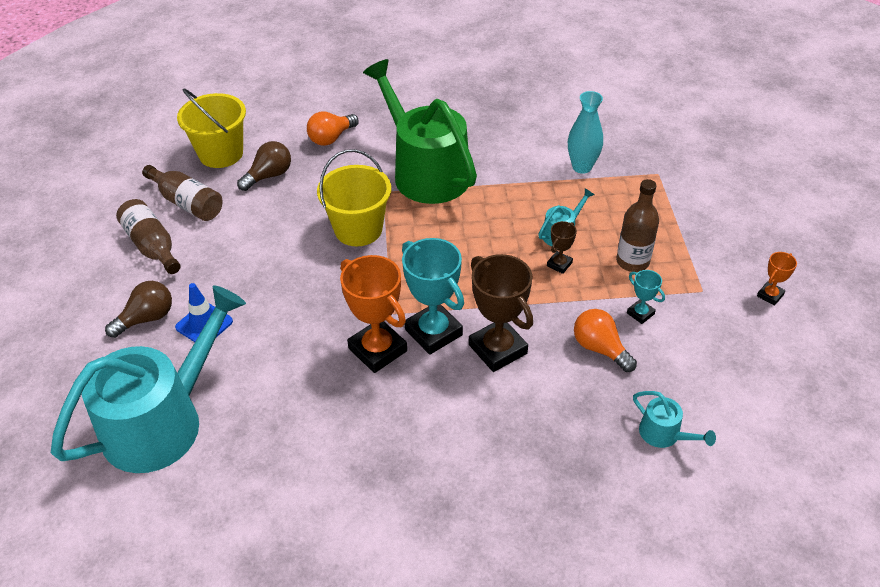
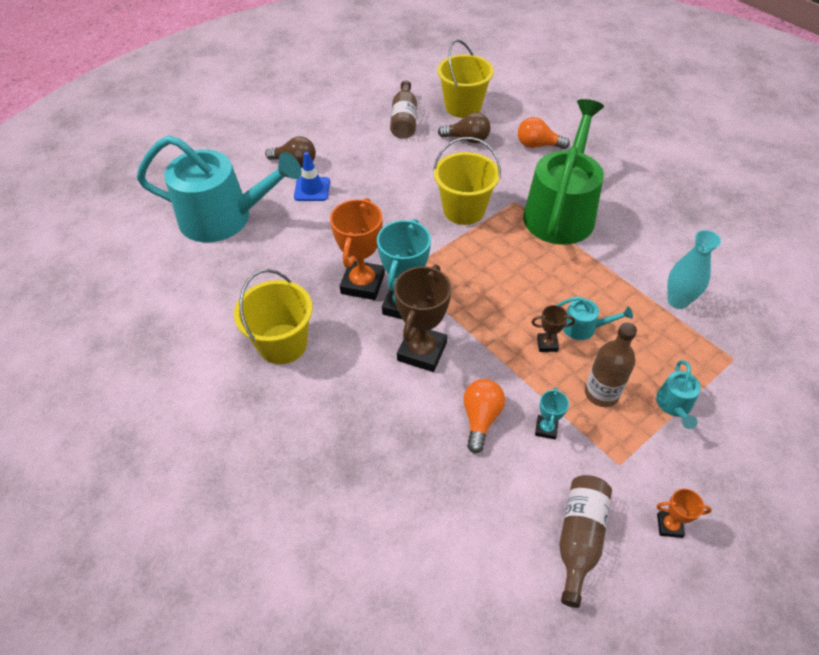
camera: 55 degrees right, 5 degrees up
(152, 246) = (354, 129): brown bottle -> brown bottle (579, 538)
(396, 451) = (282, 344): none -> yellow bucket
(664, 434) = (426, 510): turquoise watering can -> turquoise watering can (674, 405)

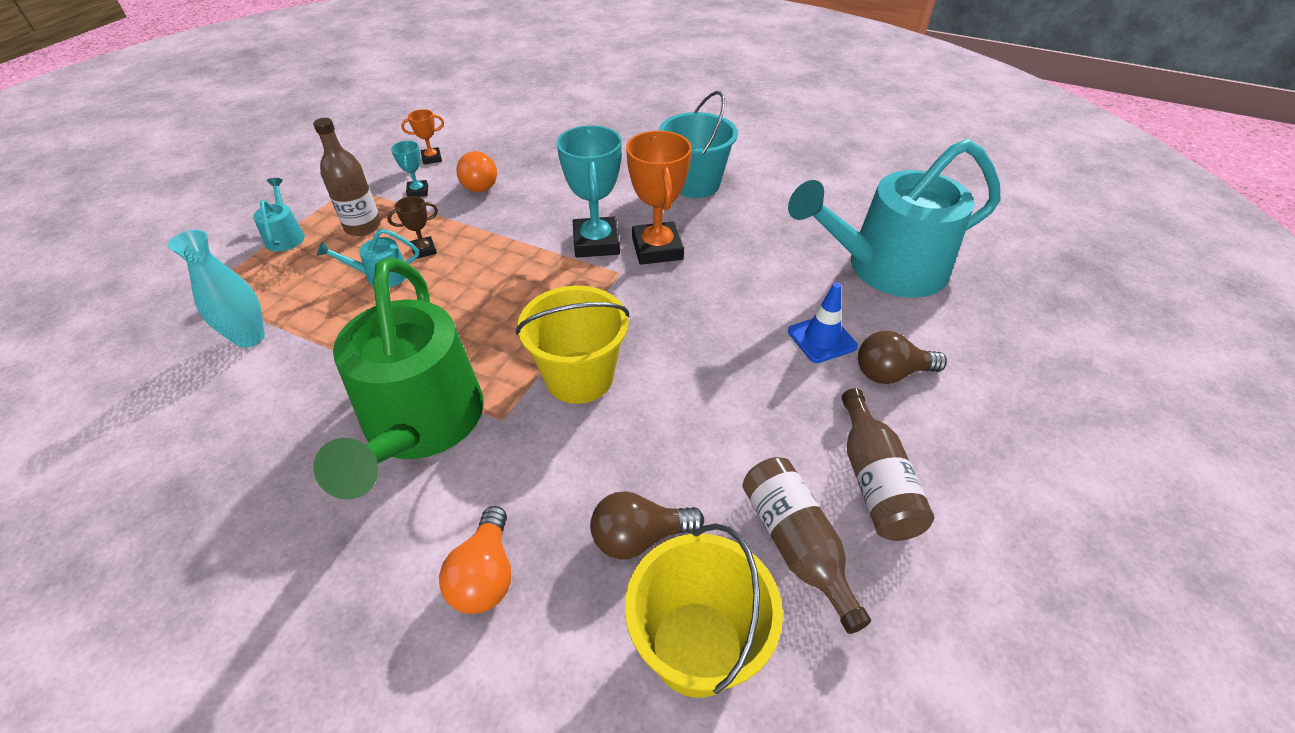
camera: 155 degrees right, 5 degrees down
(282, 344) = (694, 184): yellow bucket -> turquoise bucket
(422, 351) = (556, 212): brown trophy -> none
(537, 145) = (485, 575): orange light bulb -> orange light bulb turned 105 degrees clockwise
(579, 538) = (385, 146): brown bottle -> brown bottle (874, 481)
(669, 525) = (311, 166): orange trophy -> orange trophy (432, 158)

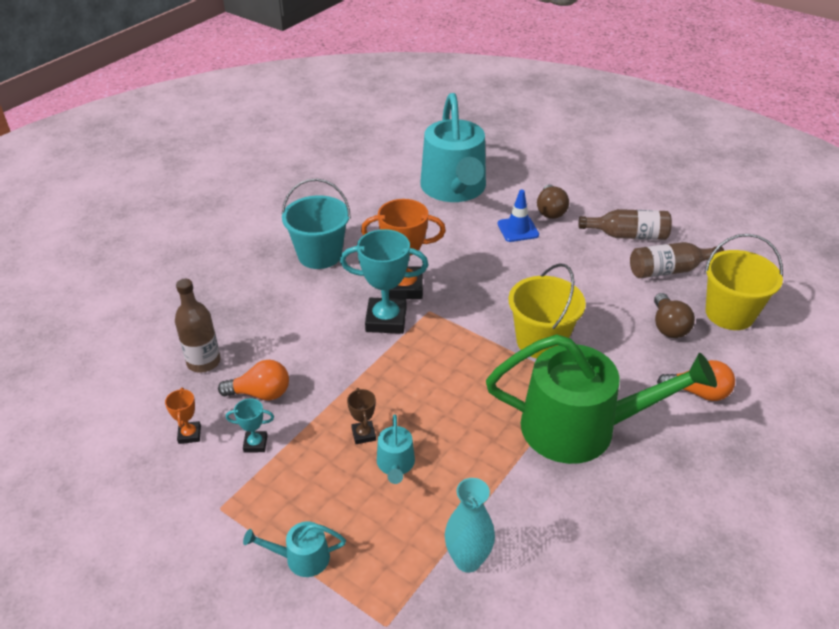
camera: 80 degrees left, 5 degrees down
(363, 226) = (306, 487): brown bottle -> brown bottle (203, 362)

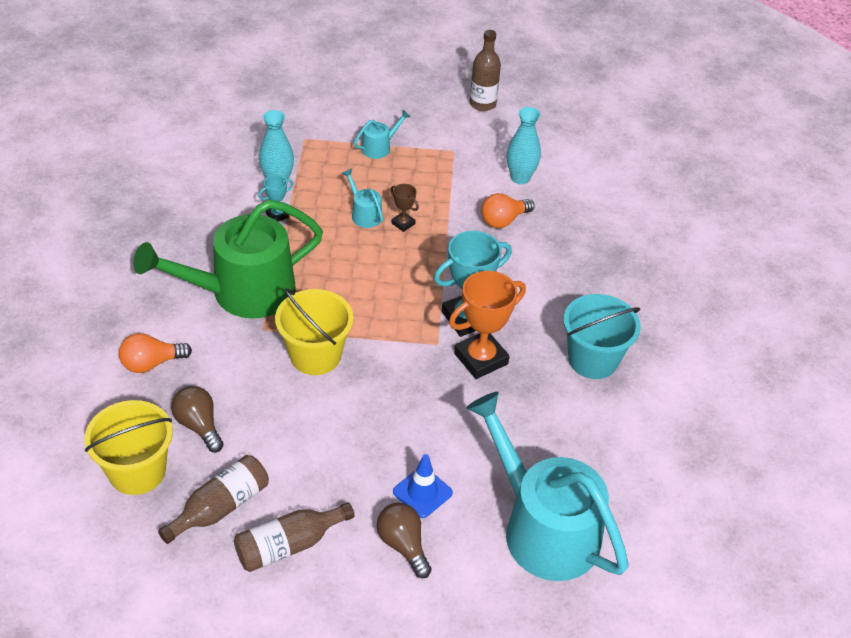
camera: 145 degrees right, 5 degrees up
(189, 434) = (520, 178): orange trophy -> turquoise vase
(203, 362) = (571, 224): brown bottle -> brown bottle (482, 104)
(255, 444) = (471, 190): turquoise trophy -> turquoise trophy (277, 215)

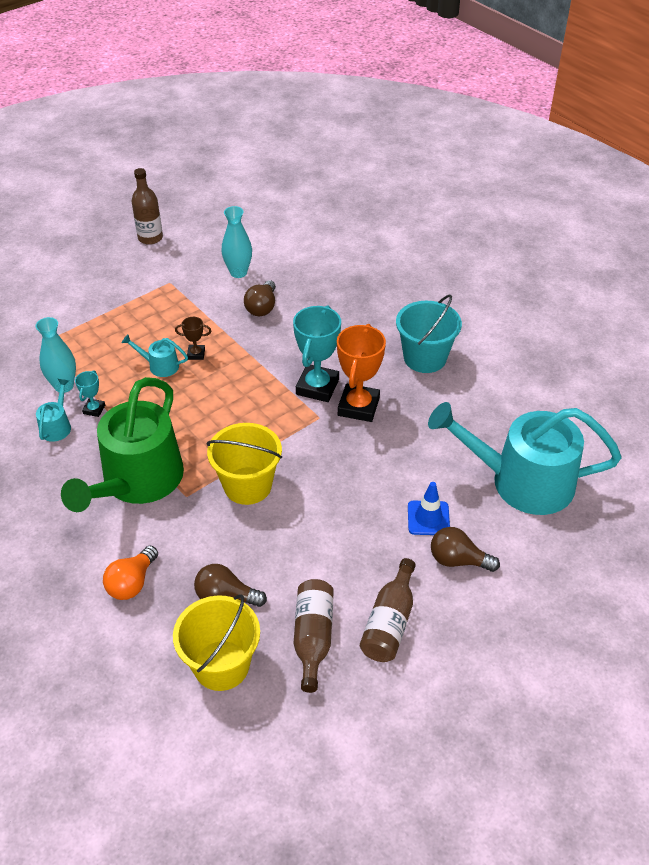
camera: 40 degrees left, 0 degrees up
(379, 147) = (112, 313): turquoise watering can -> turquoise watering can (57, 426)
(503, 220) = (262, 307): orange light bulb -> brown light bulb

